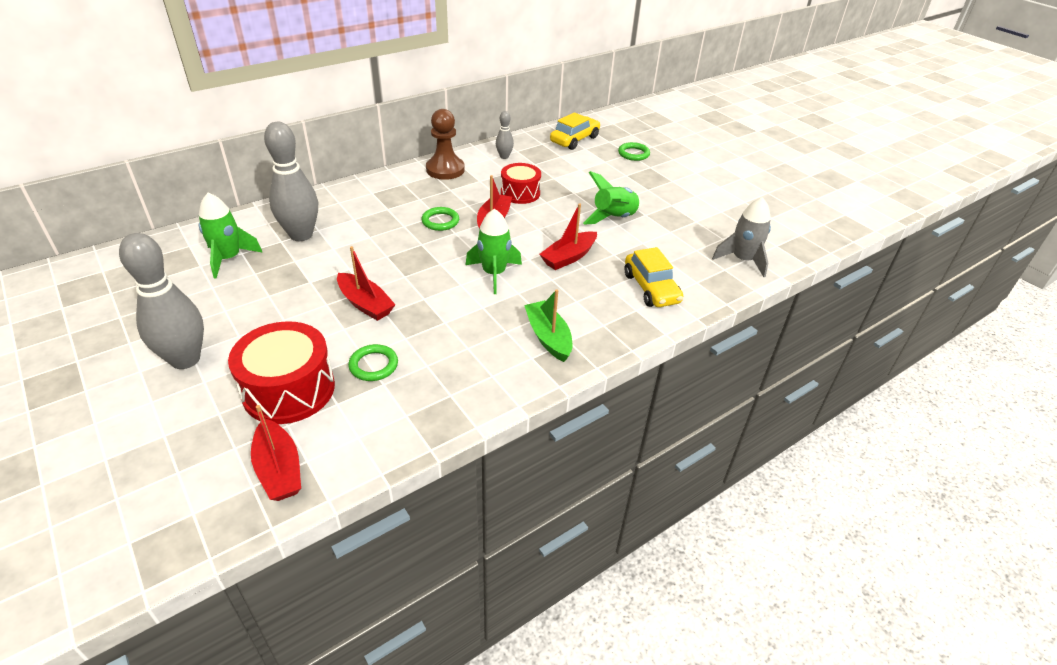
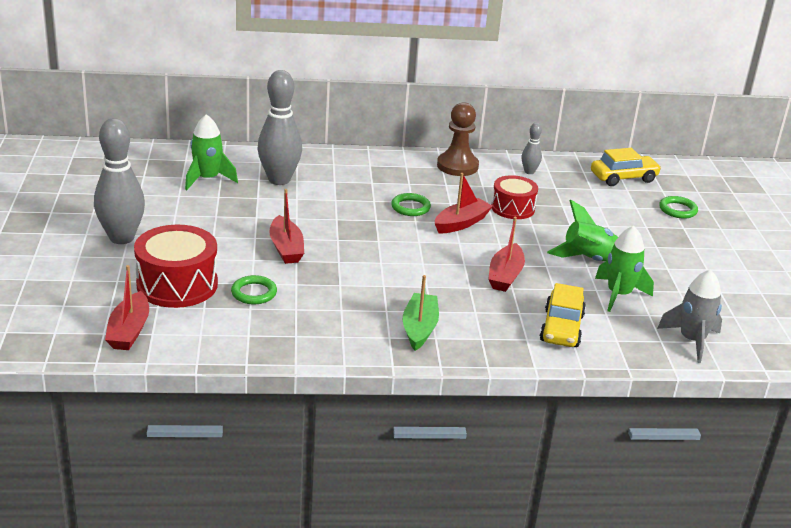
camera: 30 degrees right, 10 degrees down
(494, 273) = (419, 264): green rocket -> green rocket (619, 295)
(569, 257) = (505, 276): red boat -> red boat turned 60 degrees counterclockwise

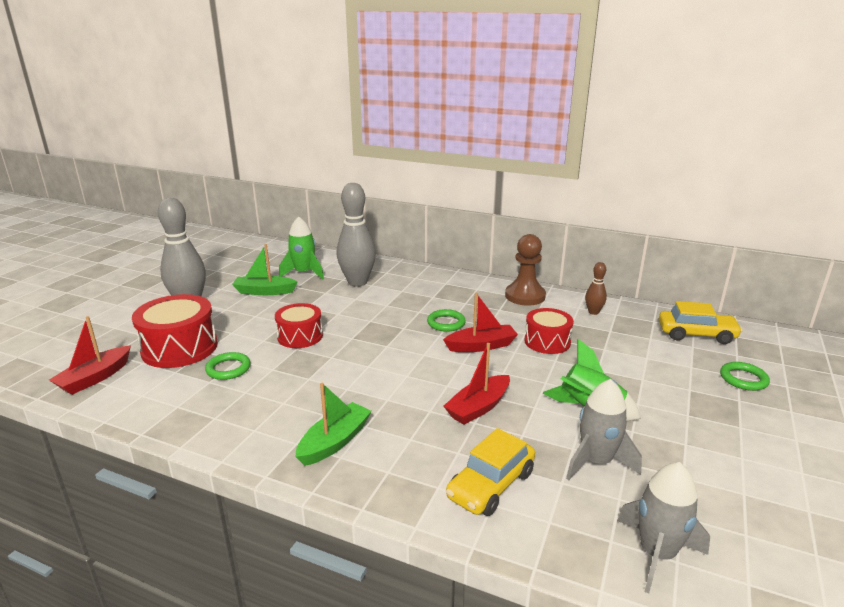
camera: 30 degrees right, 5 degrees down
(190, 208) = (264, 291): none -> green boat
(286, 248) = (300, 336): red boat -> red drum
(529, 172) = (593, 312): grey bowling pin -> brown bowling pin
(619, 295) = (596, 461): green rocket -> grey rocket

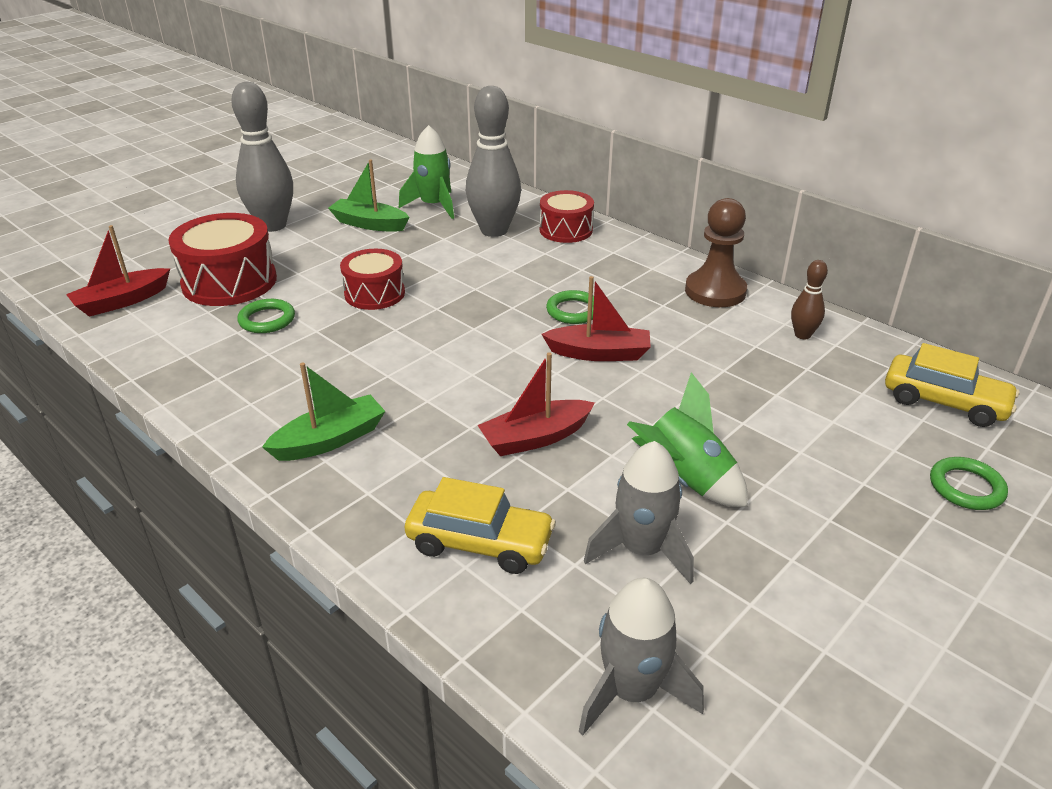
camera: 20 degrees right, 10 degrees up
(491, 485) = (480, 543): yellow car -> yellow car turned 135 degrees counterclockwise
(547, 342) = (698, 366): red drum -> red drum (566, 230)

